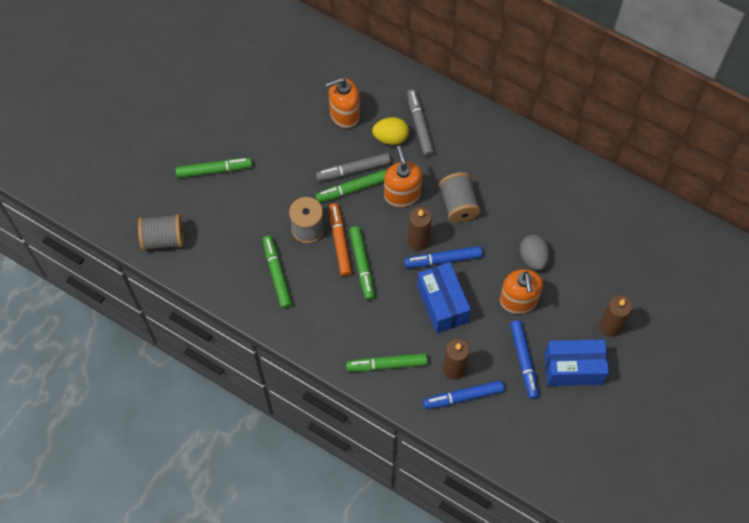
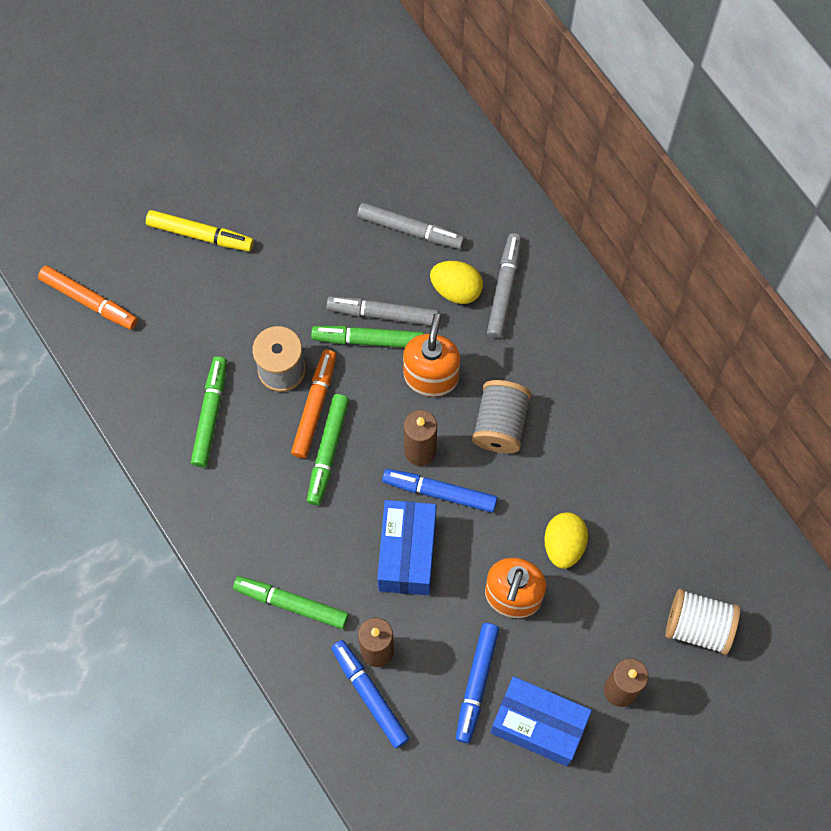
camera: 25 degrees right, 5 degrees up
(163, 239) = (89, 301): grey spool -> orange marker
(214, 170) = (200, 235): green marker -> yellow marker
(344, 114) = (410, 230): orange soap dispenser -> grey marker
(463, 397) = (369, 695): blue marker -> blue marker turned 45 degrees clockwise
(533, 258) = (564, 545): grey egg -> yellow egg
(636, 270) = (698, 626): none -> white spool

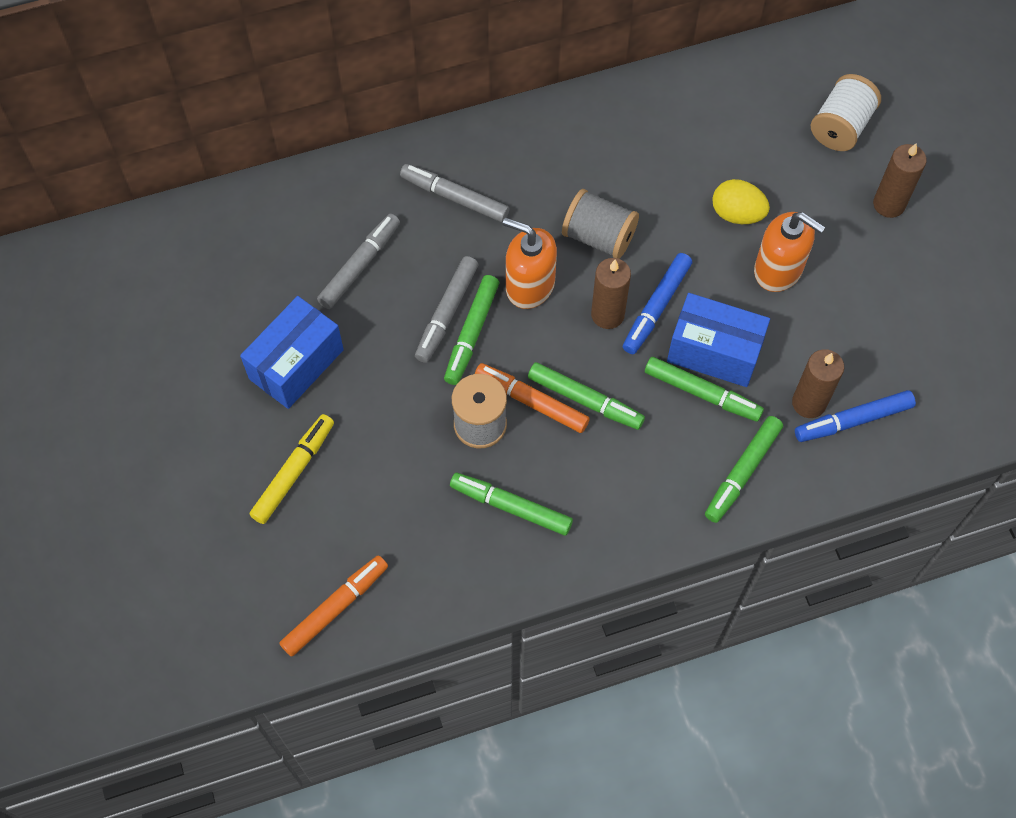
camera: 75 degrees left, 5 degrees down
(361, 552) = (702, 393): none -> green marker
(456, 289) = (441, 240): yellow egg -> none
(476, 683) = (859, 322): blue marker -> none
(538, 725) = (910, 280): blue box -> blue box (296, 364)

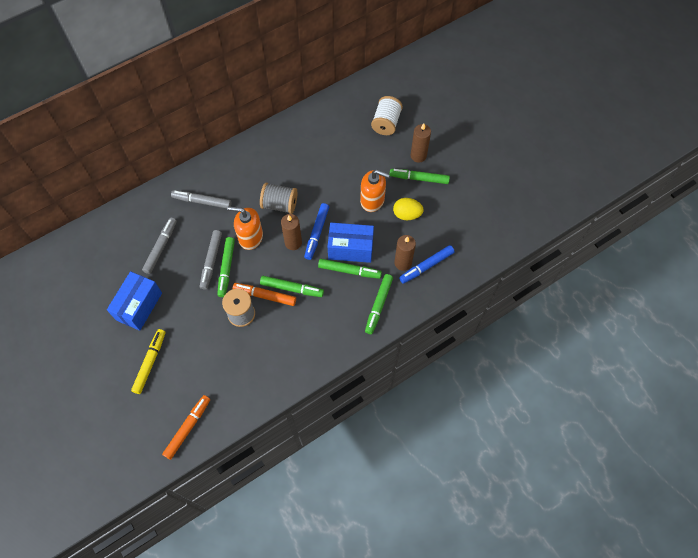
camera: 15 degrees left, 0 degrees up
(511, 507) = (267, 352): green marker -> green marker (419, 178)
(737, 214) = (345, 177): yellow egg -> yellow egg (407, 214)

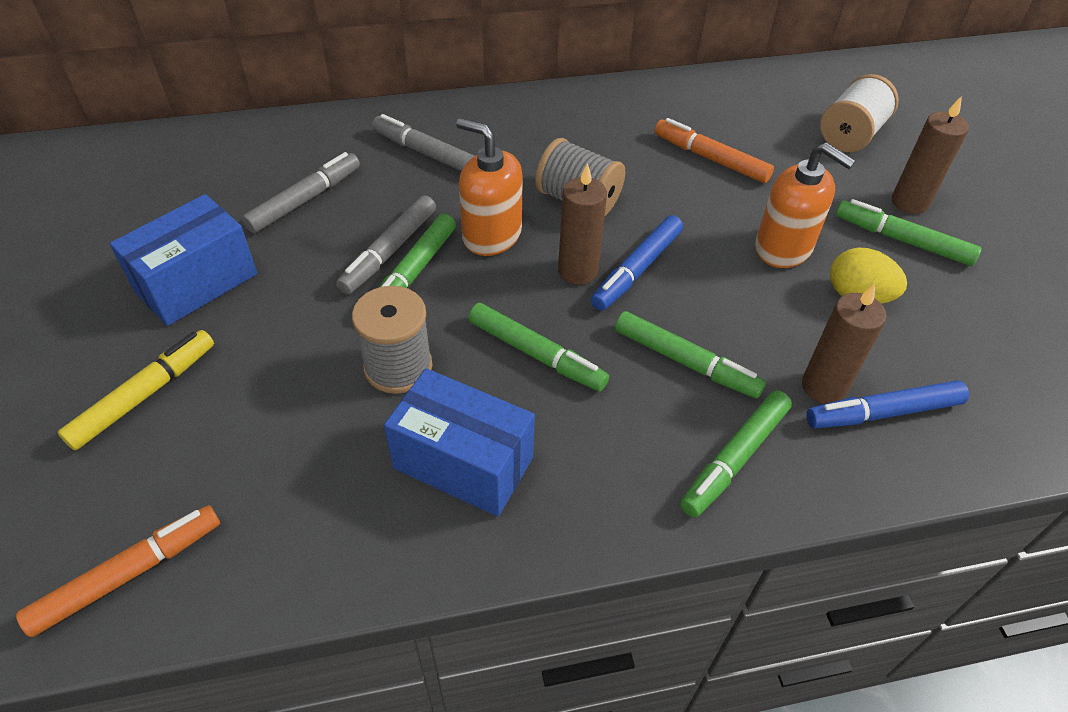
camera: 20 degrees right, 15 degrees down
(265, 296) = (468, 349): orange marker -> orange marker (710, 158)
(350, 249) = (703, 320): blue box -> blue box (463, 463)

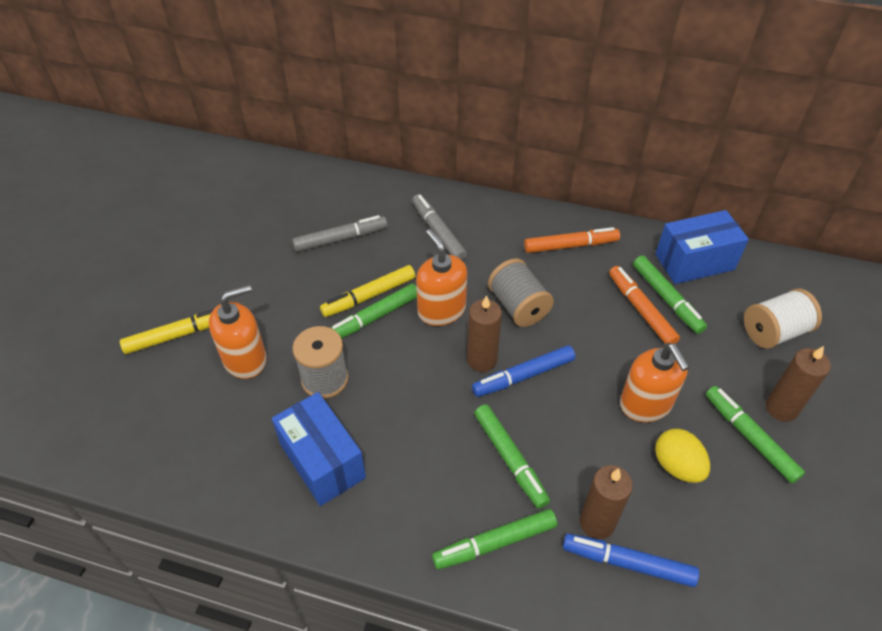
camera: 30 degrees right, 0 degrees up
(128, 574) = (111, 440): orange marker -> orange marker (570, 245)
(196, 283) = (246, 273): blue box -> blue box (694, 262)
(269, 386) = (245, 359): none -> orange soap dispenser
(389, 251) = (369, 296): grey marker -> yellow marker
(536, 354) = (414, 408): green marker -> green marker (666, 299)

